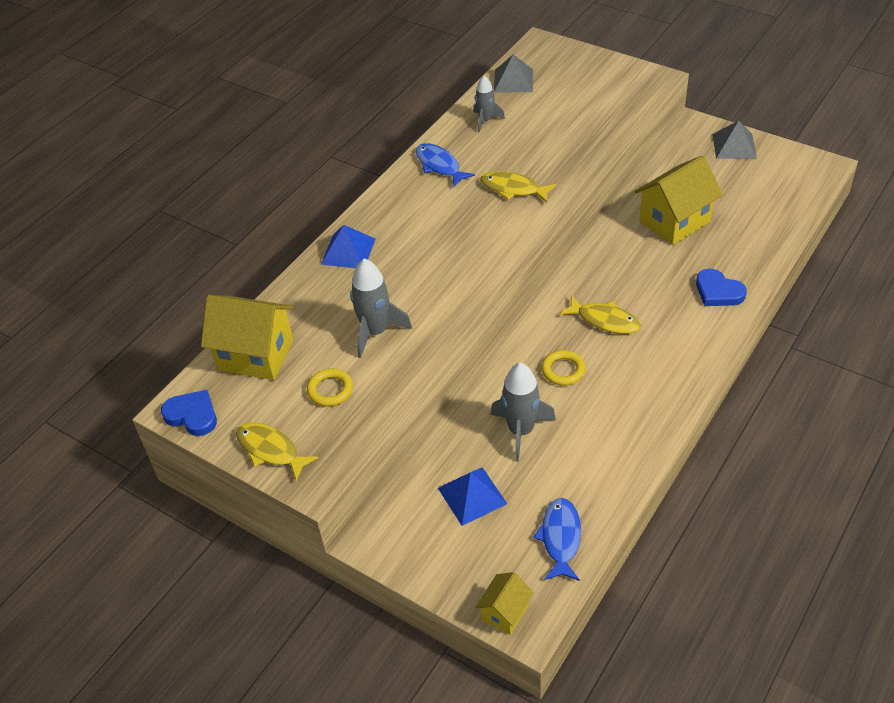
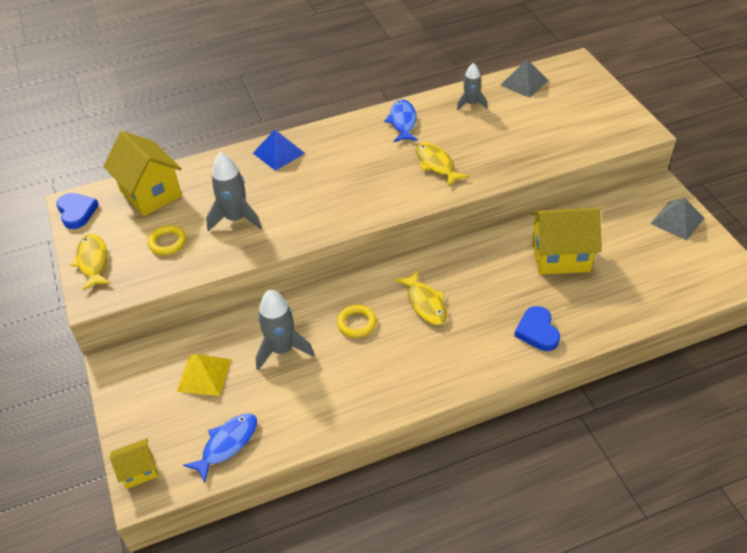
camera: 35 degrees right, 0 degrees up
(472, 495) = (204, 375): blue pyramid -> yellow pyramid

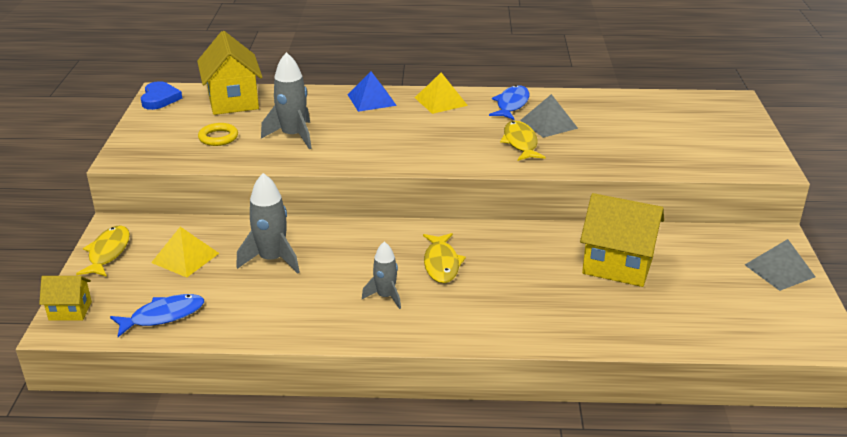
camera: 20 degrees right, 15 degrees down
(93, 261) = (144, 134): yellow fish -> yellow fish (108, 253)
(340, 136) = (440, 101): none -> yellow pyramid
(356, 323) = (359, 260): yellow ring -> none
(471, 104) = (593, 106): grey rocket -> grey rocket (385, 296)
(524, 83) = (664, 103): grey pyramid -> grey pyramid (548, 124)
(537, 331) = (545, 320): blue heart -> none

